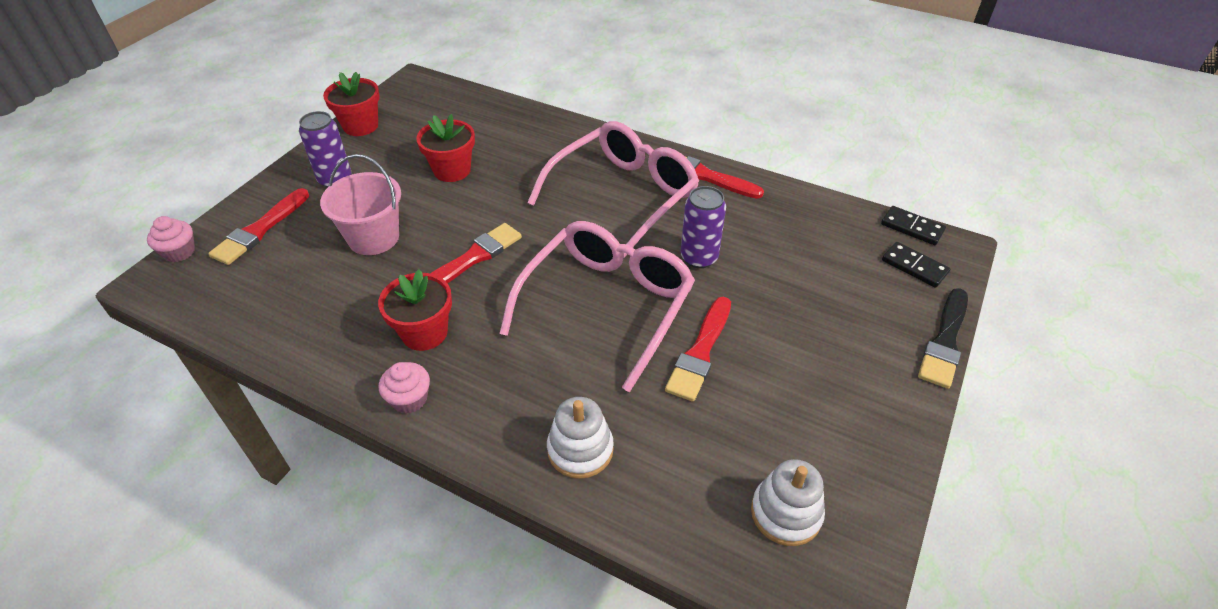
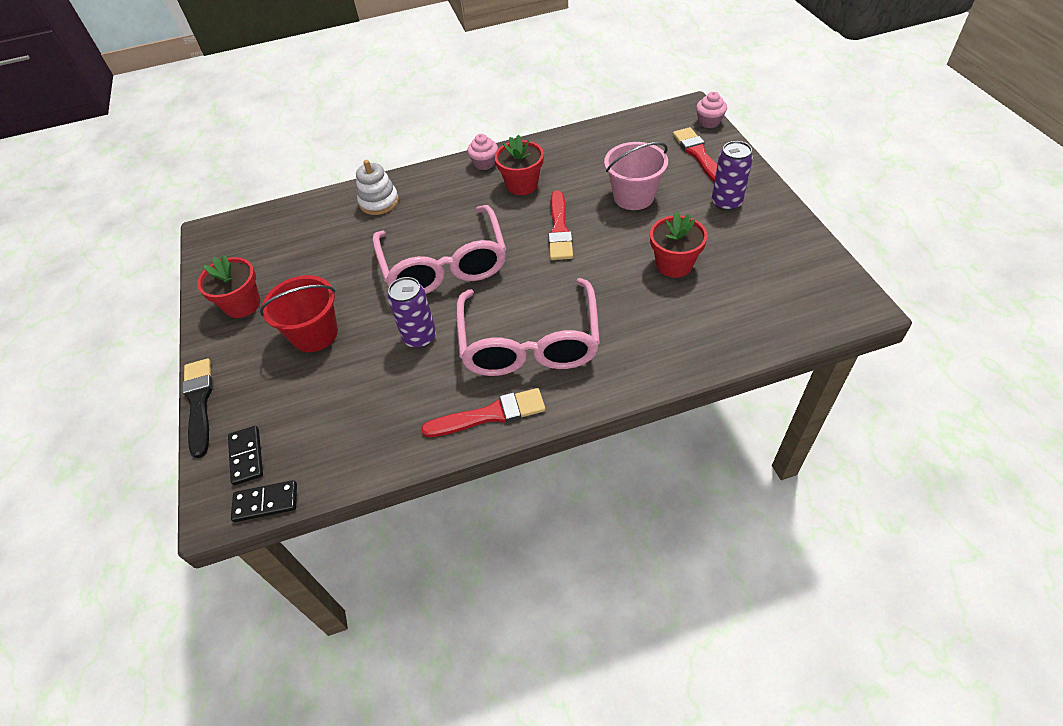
camera: 140 degrees right, 5 degrees up
(360, 126) = (799, 242): red flower pot -> red flower pot (242, 304)
(700, 352) = (360, 281): red brush -> none
(786, 513) = (256, 246): white stacking toy -> none
(790, 329) = (315, 334): none -> red bucket
(914, 267) = (246, 456): black domino -> black domino turned 75 degrees clockwise

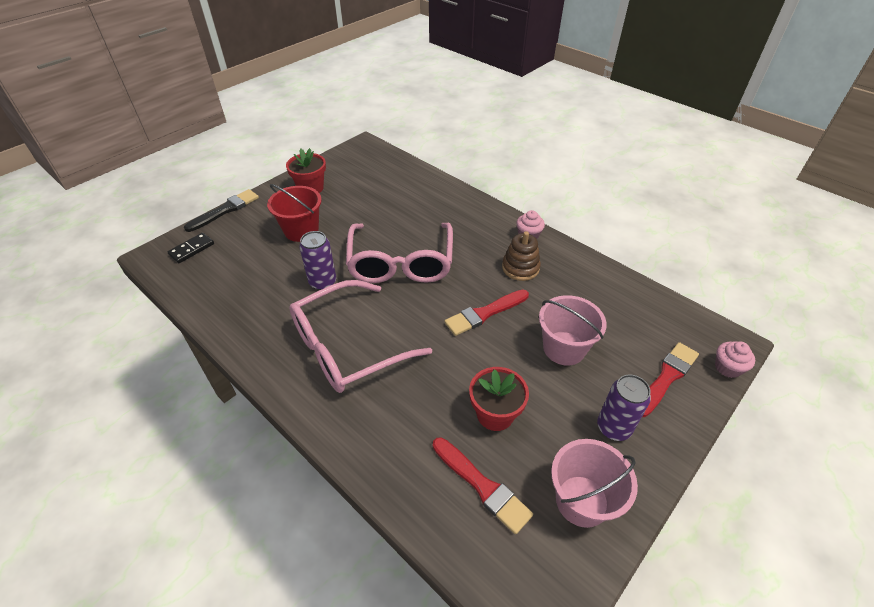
camera: 55 degrees right, 5 degrees down
(266, 502) = (159, 274): black domino -> none
(379, 202) = (443, 201): white stacking toy -> none
(444, 265) = (401, 263): pink glasses -> pink glasses turned 45 degrees counterclockwise
(490, 415) = (266, 354): red brush -> red brush (482, 486)
(522, 185) = (520, 268): red flower pot -> brown stacking toy
(778, 247) = (581, 501): none -> pink bucket

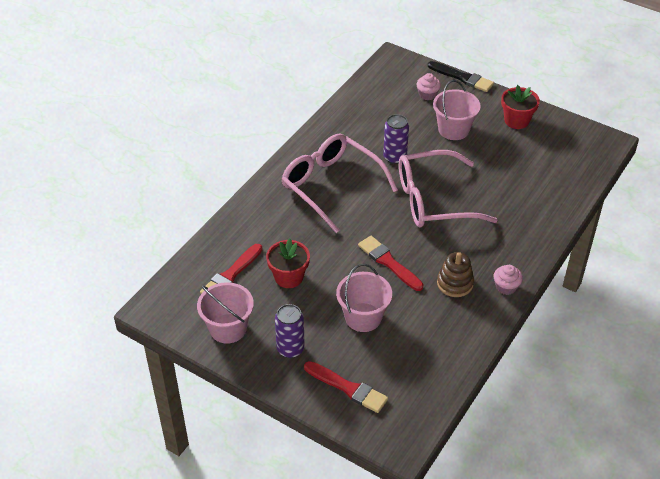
camera: 80 degrees right, 0 degrees up
(192, 249) = (407, 75): black domino -> none
(301, 230) = (453, 129): red bucket -> pink bucket
(727, 367) = (370, 436): pink cupcake -> pink cupcake (427, 95)

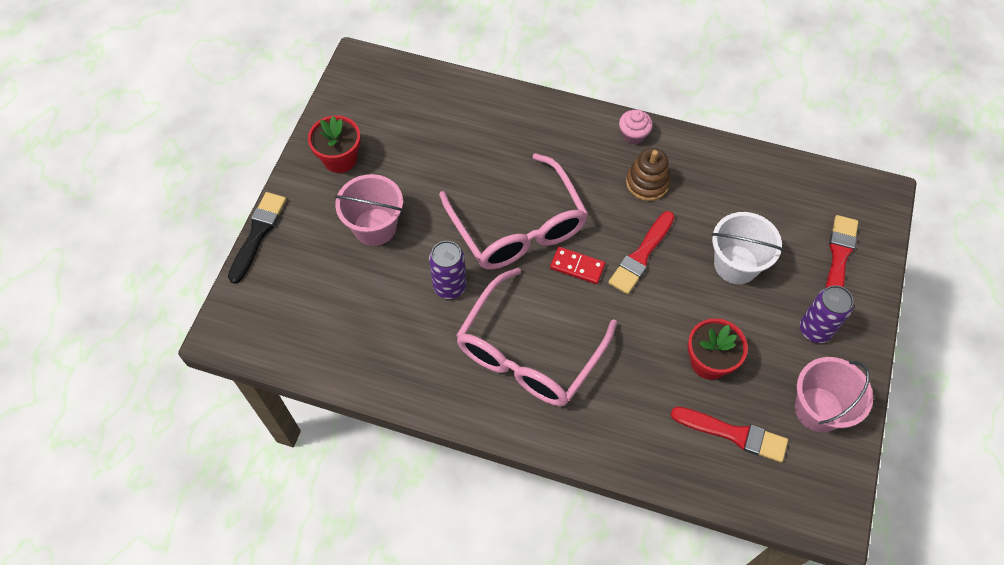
camera: 105 degrees left, 15 degrees up
(363, 317) = (736, 264): pink bucket -> white bucket
(390, 224) = (577, 267): none -> red domino
(427, 95) = (305, 271): pink cupcake -> none

